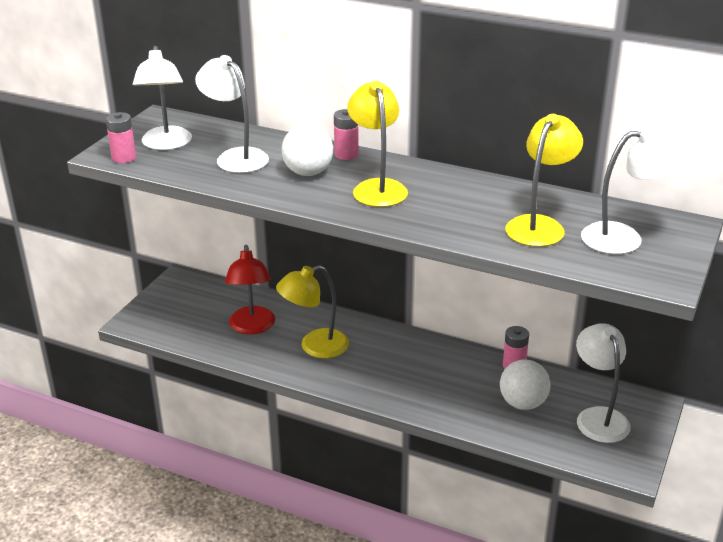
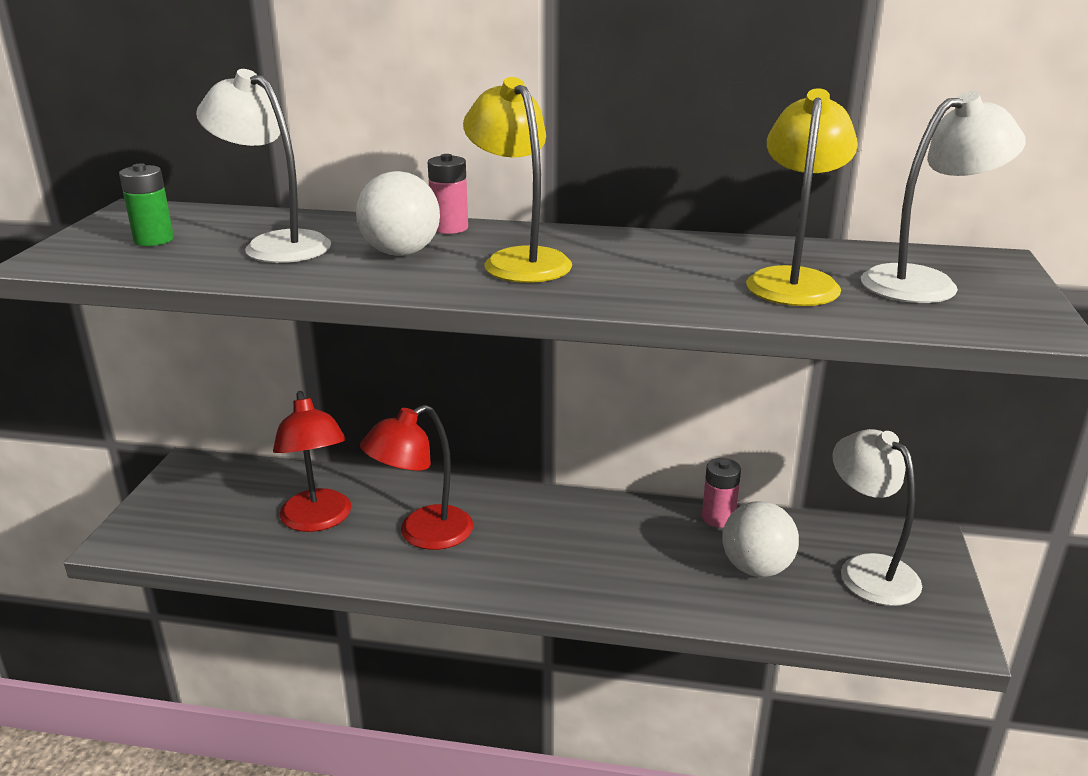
camera: 15 degrees left, 5 degrees down
(124, 158) = (82, 261): pink battery -> none
(166, 144) = (154, 240): white lamp -> green battery
(315, 347) = (423, 534): yellow lamp -> red lamp

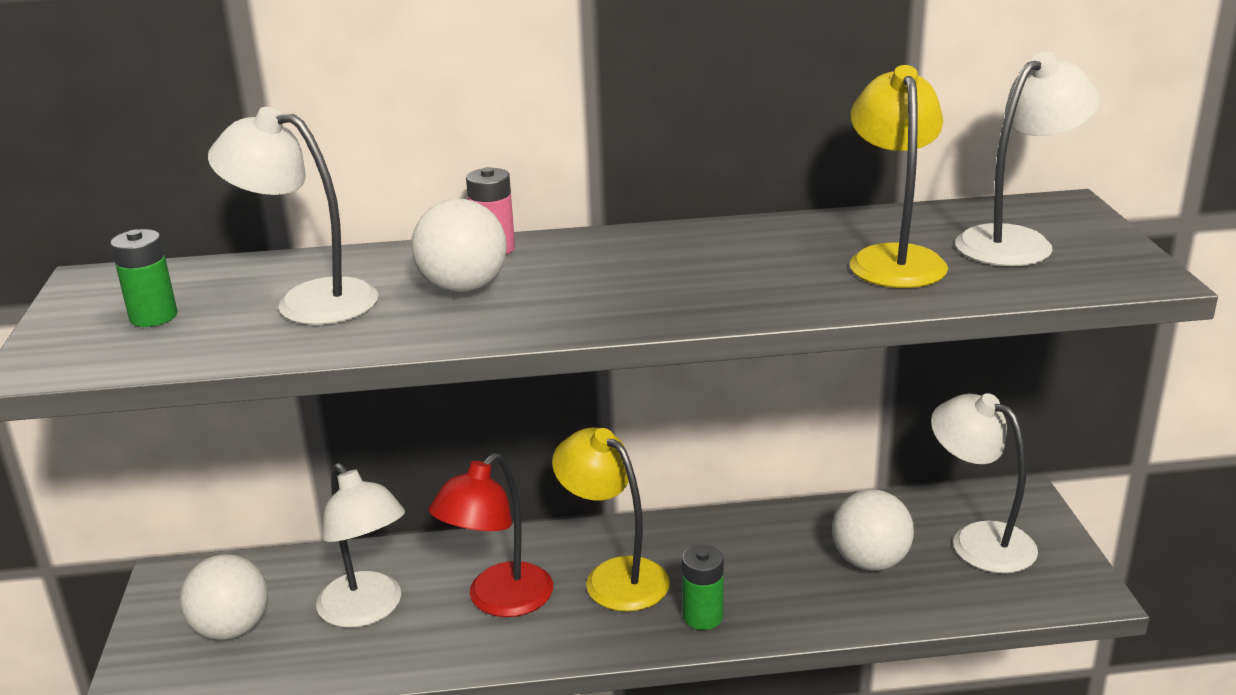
camera: 15 degrees left, 0 degrees up
(211, 513) = (232, 629): none -> white ball
(318, 520) = (367, 610): red lamp -> white lamp
(519, 260) = (600, 278): yellow lamp -> yellow lamp (614, 576)
(585, 583) = (703, 616): none -> green battery
(718, 518) = (808, 515): pink battery -> none

